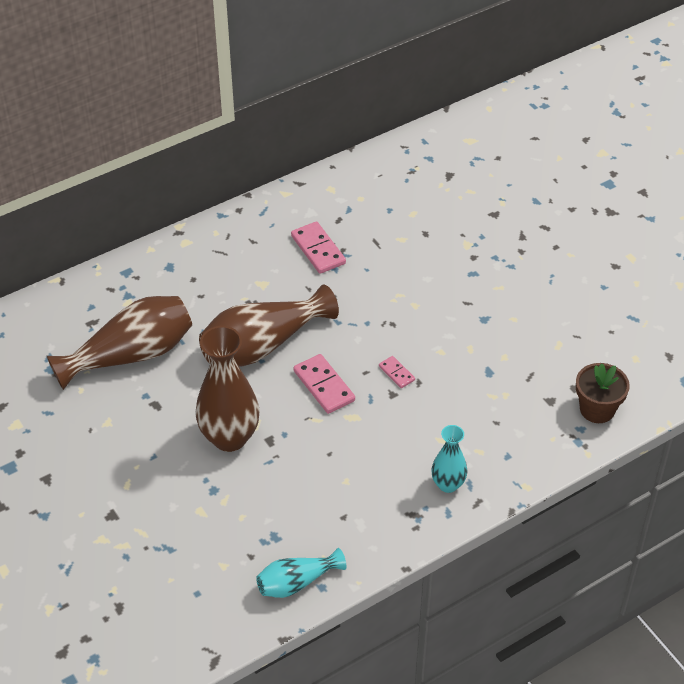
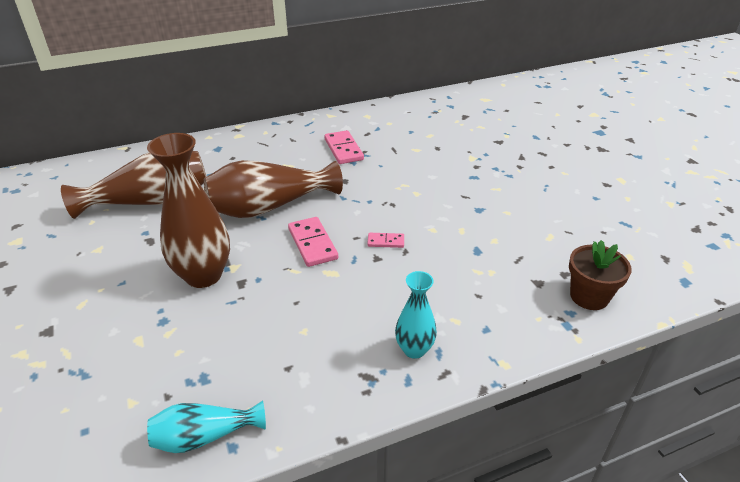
camera: 10 degrees right, 10 degrees down
(396, 373) = (385, 241): pink domino -> pink domino turned 60 degrees counterclockwise

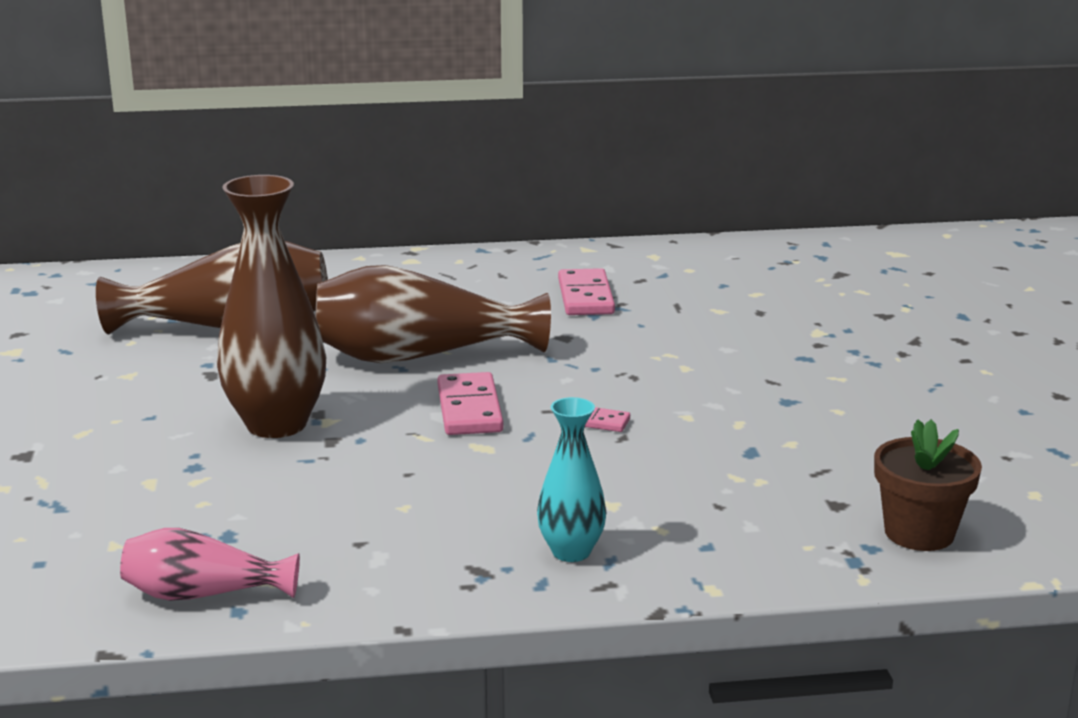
camera: 15 degrees right, 15 degrees down
(204, 436) = (203, 594): turquoise vase -> pink vase

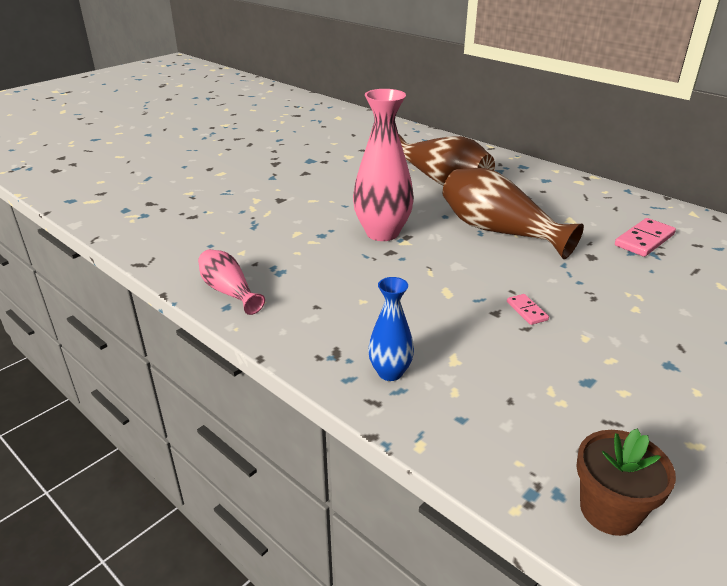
camera: 50 degrees right, 10 degrees up
(276, 424) = (382, 233): brown vase -> pink vase
(469, 409) = (475, 269): pink domino -> none
(571, 552) = (390, 372): turquoise vase -> blue vase

